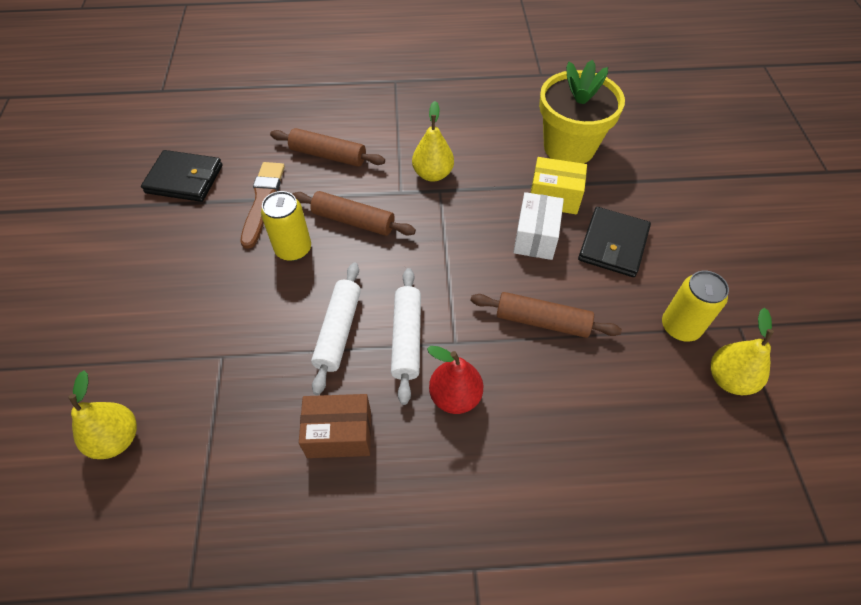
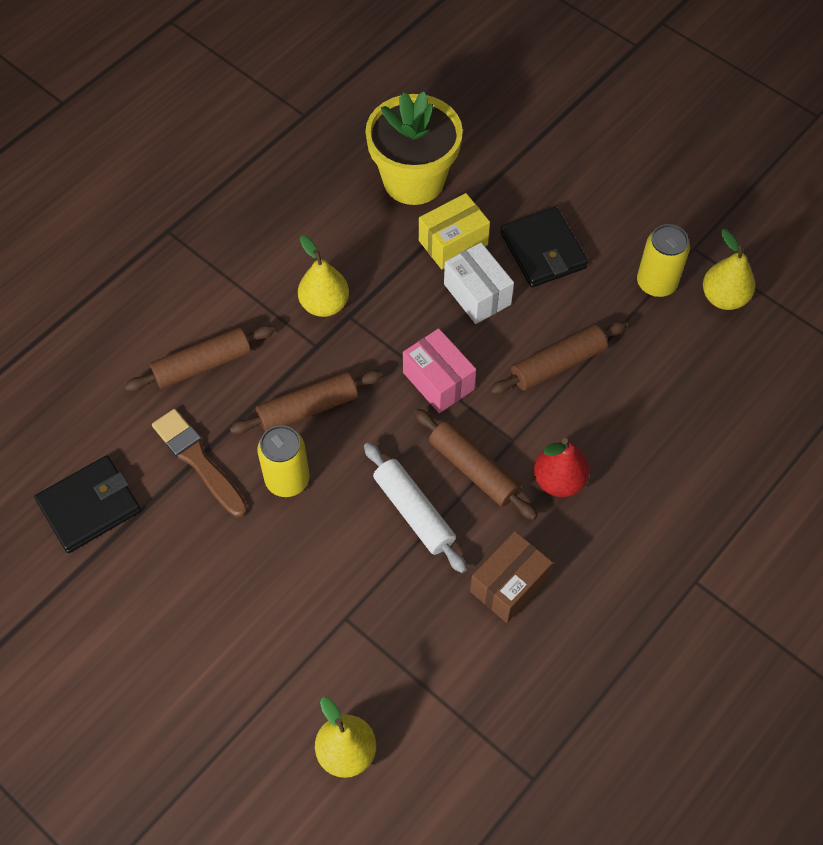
camera: 45 degrees left, 5 degrees up
(407, 338) = (473, 469): white rolling pin -> brown rolling pin
(449, 267) = (438, 381): none -> pink box

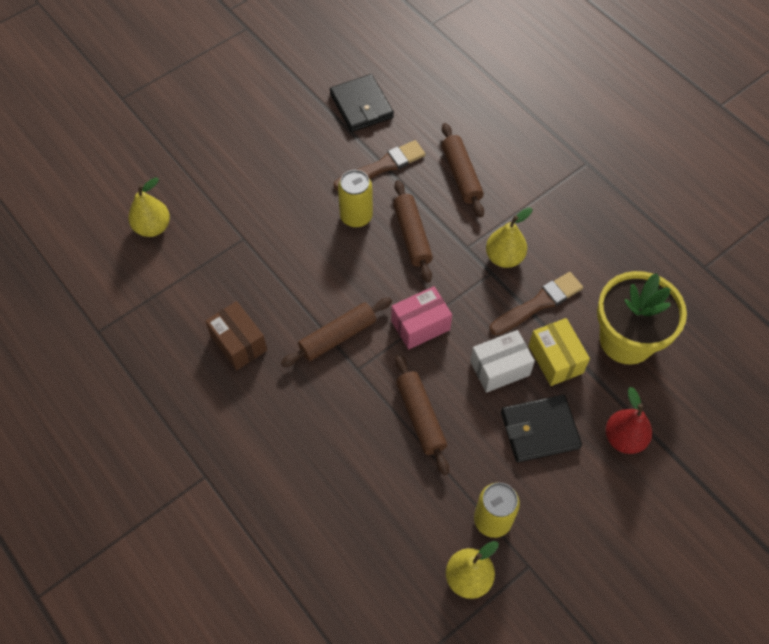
camera: 100 degrees right, 0 degrees up
(383, 264) = (538, 303): none -> brown brush
(414, 512) = (312, 291): white rolling pin -> none
(559, 480) = (314, 395): red pear -> red pear (624, 438)

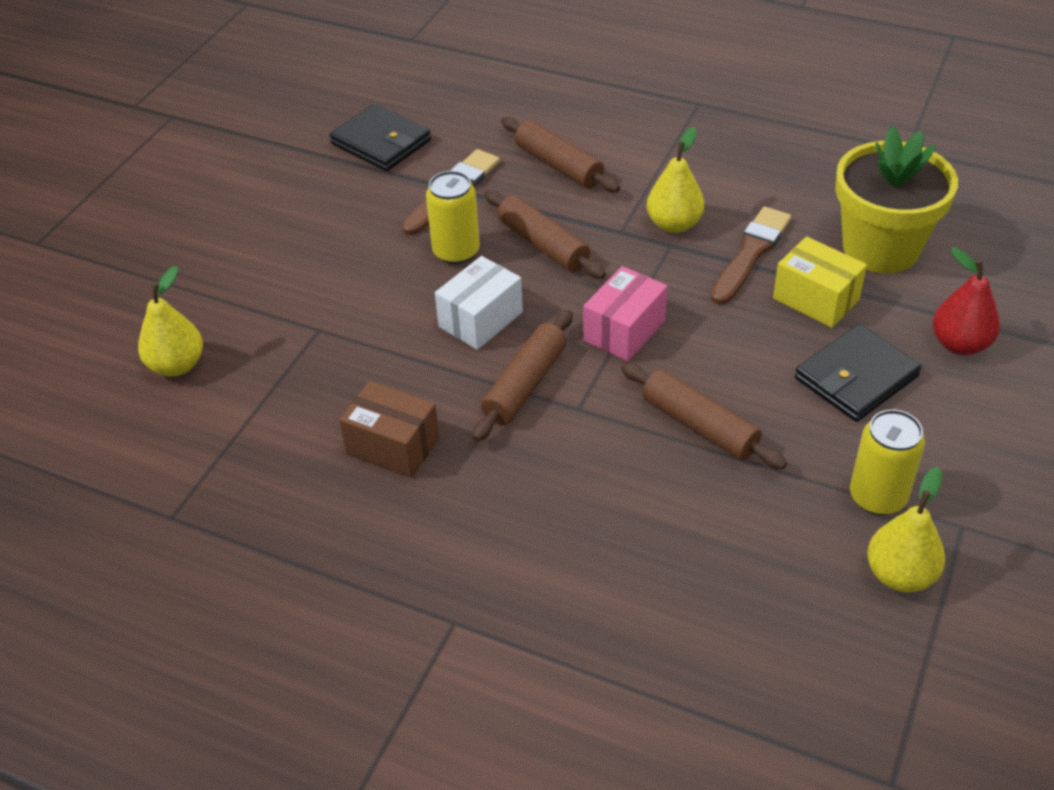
camera: 25 degrees left, 15 degrees down
(499, 368) = (757, 335): white box -> white box (480, 319)

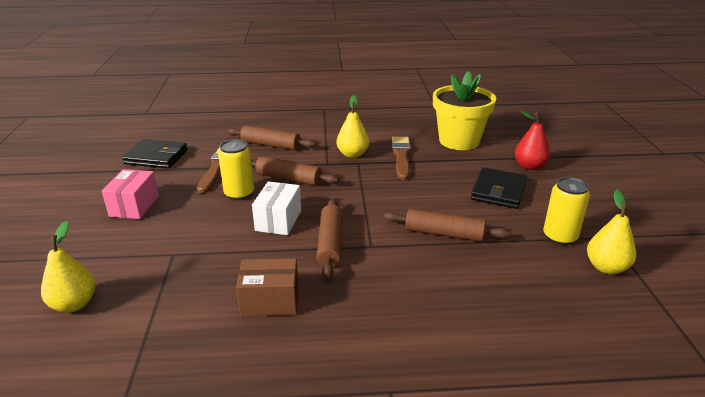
camera: 30 degrees left, 15 degrees down
(624, 330) = (365, 203): pink box -> pink box (134, 206)
(816, 299) = (449, 166): yellow box -> none

